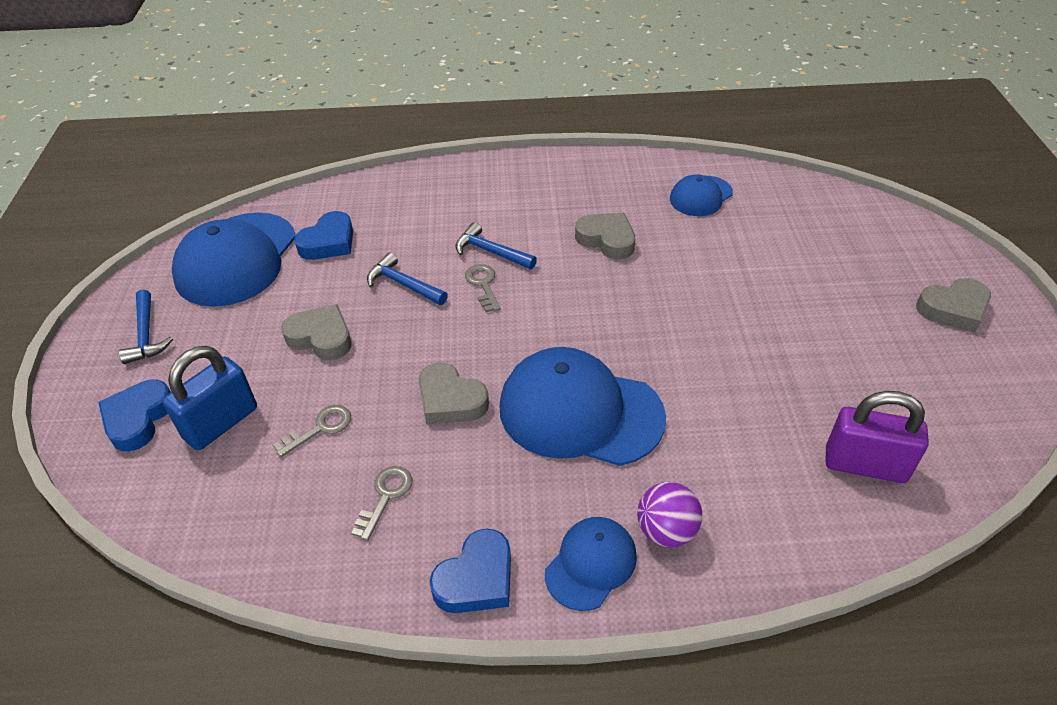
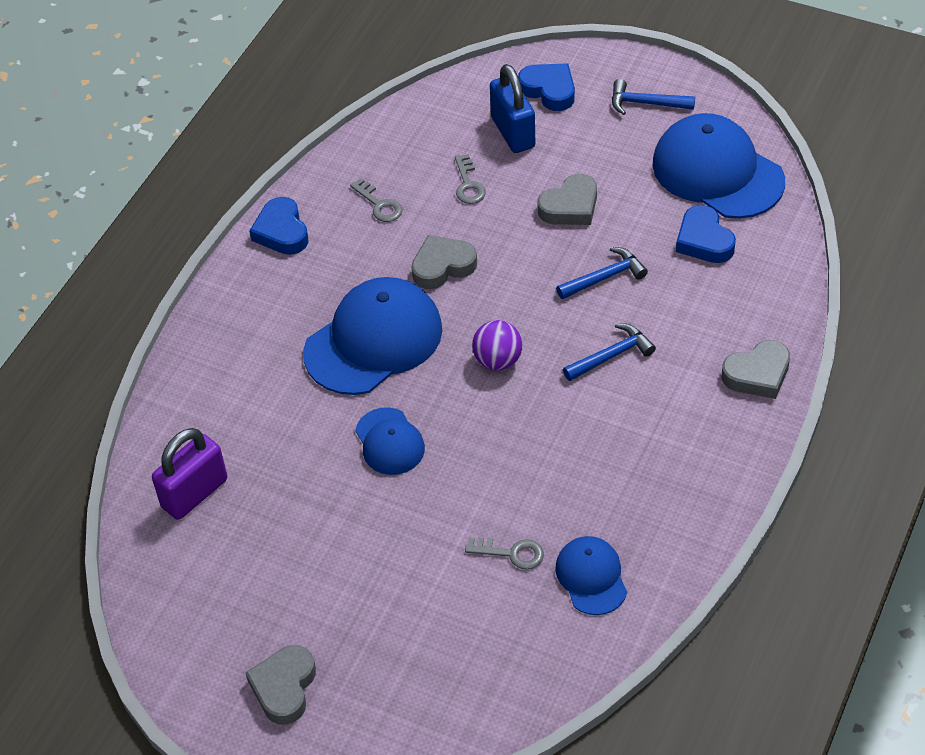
camera: 120 degrees right, 5 degrees up
(483, 284) = (567, 333): grey key -> grey key (511, 553)
(591, 564) = (247, 292): blue cap -> blue cap (390, 442)
(607, 240) = (571, 455): grey heart -> grey heart (757, 374)
(666, 530) = (238, 343): purple ball -> purple ball (498, 360)

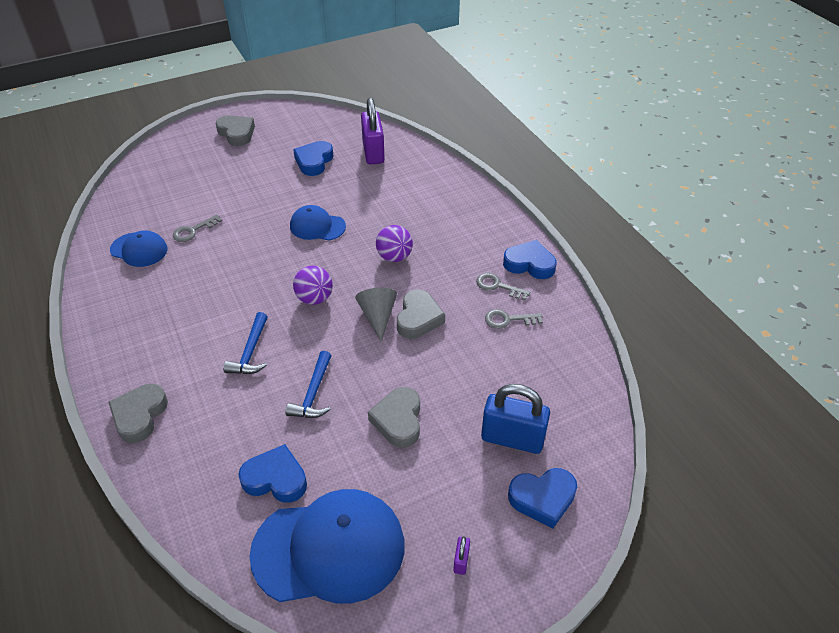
camera: 125 degrees right, 5 degrees down
(270, 542) = (314, 161): none -> blue heart
(374, 340) = (394, 257): blue cap -> purple ball
(468, 185) = (481, 376): grey key -> grey key (497, 286)
(471, 296) = (377, 316): none -> grey cone
(645, 103) = (461, 561): blue hammer -> purple padlock

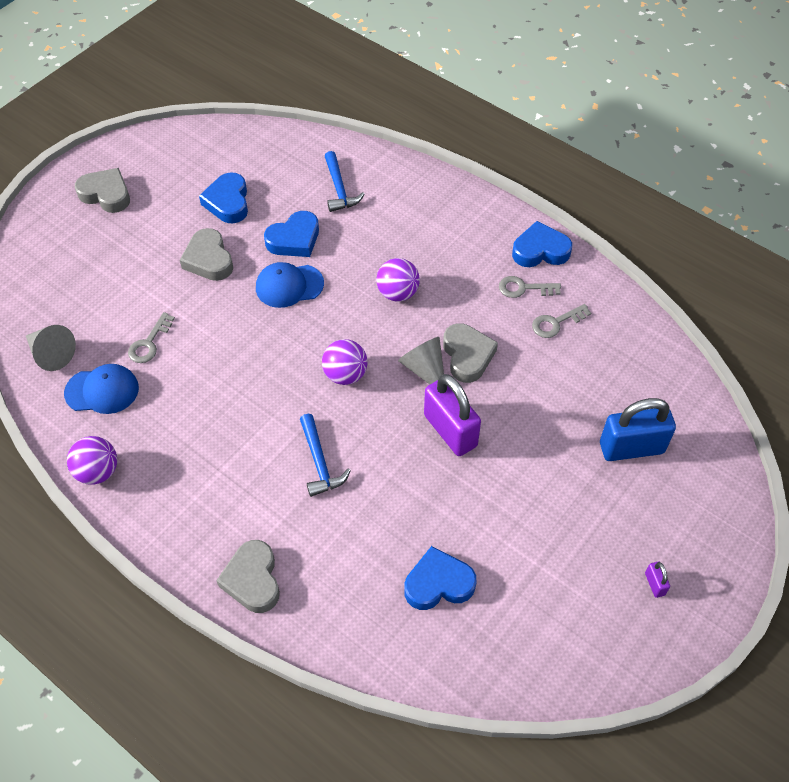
camera: 25 degrees left, 10 degrees up
(95, 299) = (98, 471): none -> purple ball
(125, 216) = (51, 354): none -> grey cone
(313, 393) = (416, 481): blue hammer -> blue hammer (339, 189)
(329, 549) = (533, 626): blue cap -> none
(373, 153) = (289, 167): purple padlock -> purple padlock (450, 430)
(398, 420) = (516, 474): grey heart -> grey heart (209, 259)
(542, 498) = (690, 495): blue heart -> blue heart (294, 239)

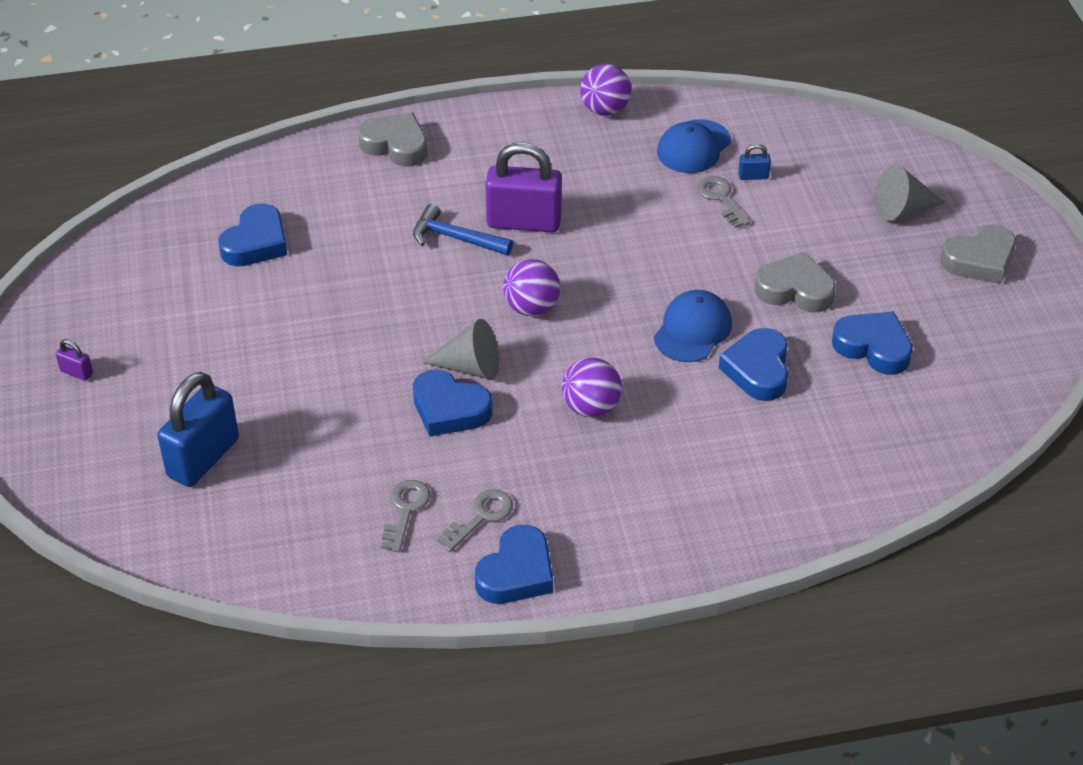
camera: 130 degrees right, 10 degrees down
(51, 354) = (774, 135): grey cone -> grey cone (902, 210)
(109, 340) = (753, 176): none -> blue padlock
(339, 189) = (803, 453): blue hammer -> none
(450, 430) = (382, 341): purple padlock -> purple padlock (524, 222)
(467, 356) = (449, 409): grey heart -> blue heart

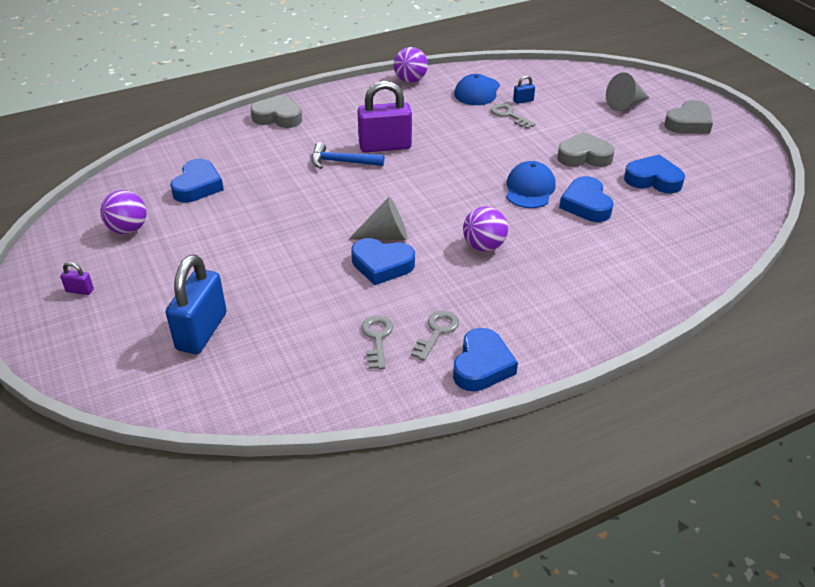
camera: 15 degrees left, 5 degrees down
(531, 307) = (413, 193): purple ball -> purple ball (128, 229)

